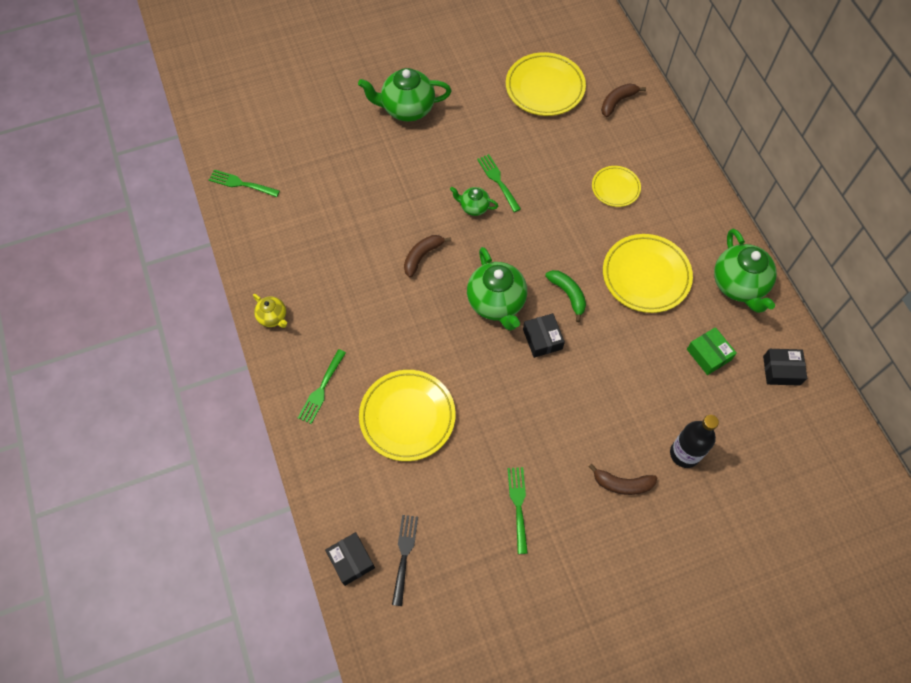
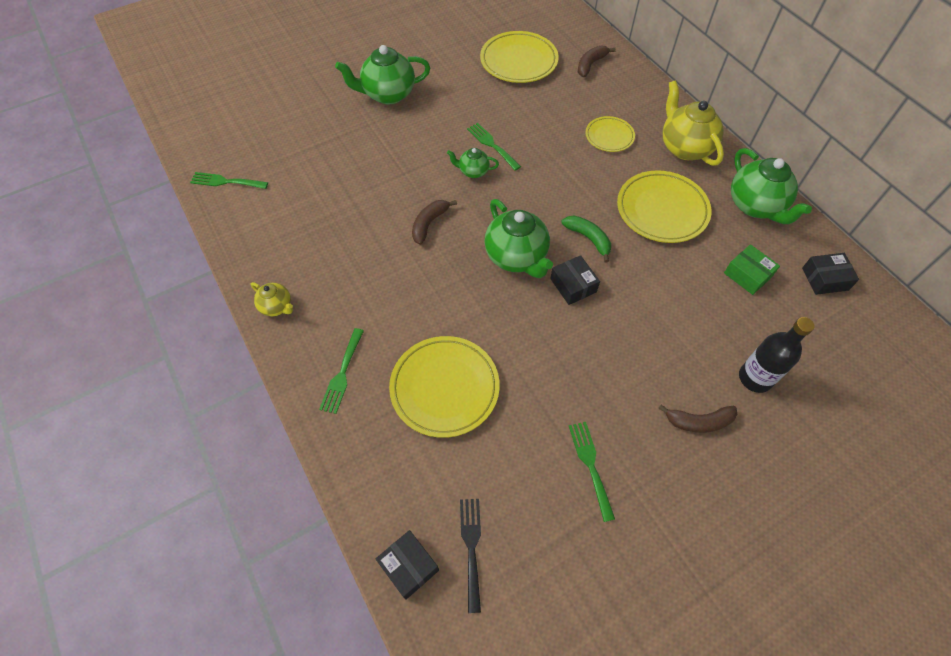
camera: 10 degrees left, 5 degrees down
(687, 211) = (684, 147): none -> yellow teapot

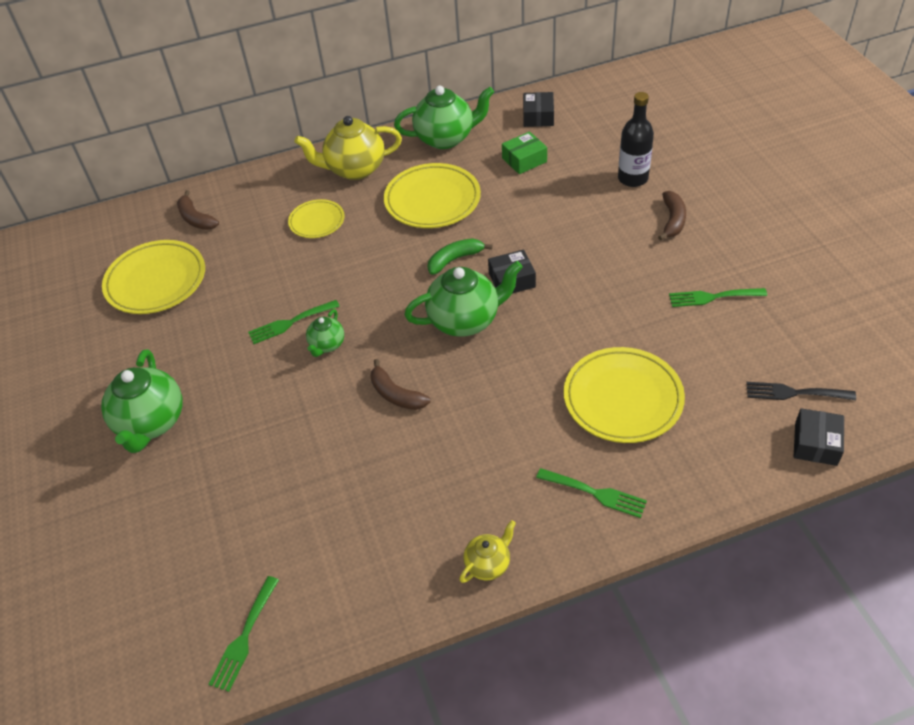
camera: 75 degrees left, 10 degrees down
(409, 566) = (815, 443): black box -> black box turned 45 degrees counterclockwise

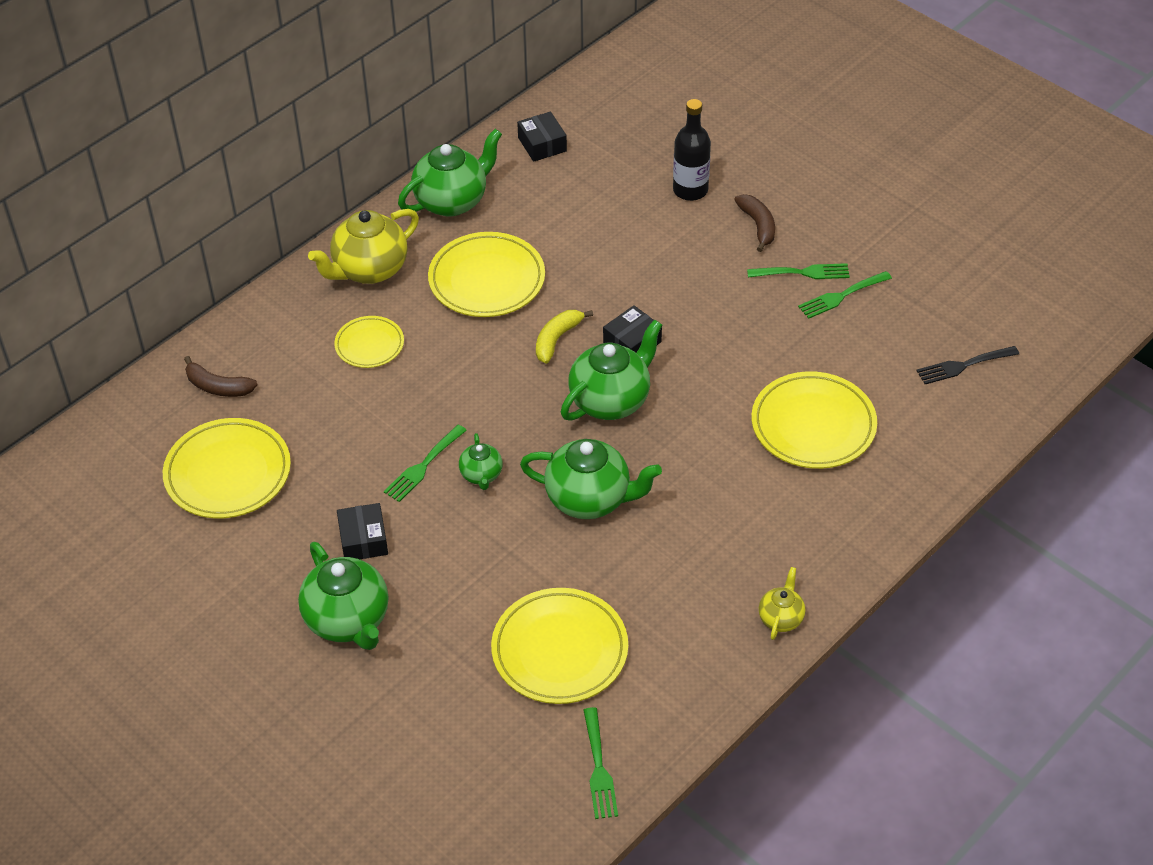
camera: 30 degrees left, 0 degrees up
(286, 514) = (560, 650): none -> yellow plate
(396, 394) = (590, 499): brown banana -> green teapot
(455, 259) = (557, 339): green banana -> yellow banana
(524, 160) = (559, 202): green box -> none
(595, 493) = (839, 520): green fork -> green fork (803, 272)
(815, 443) = (1004, 406): black box -> black box (363, 540)

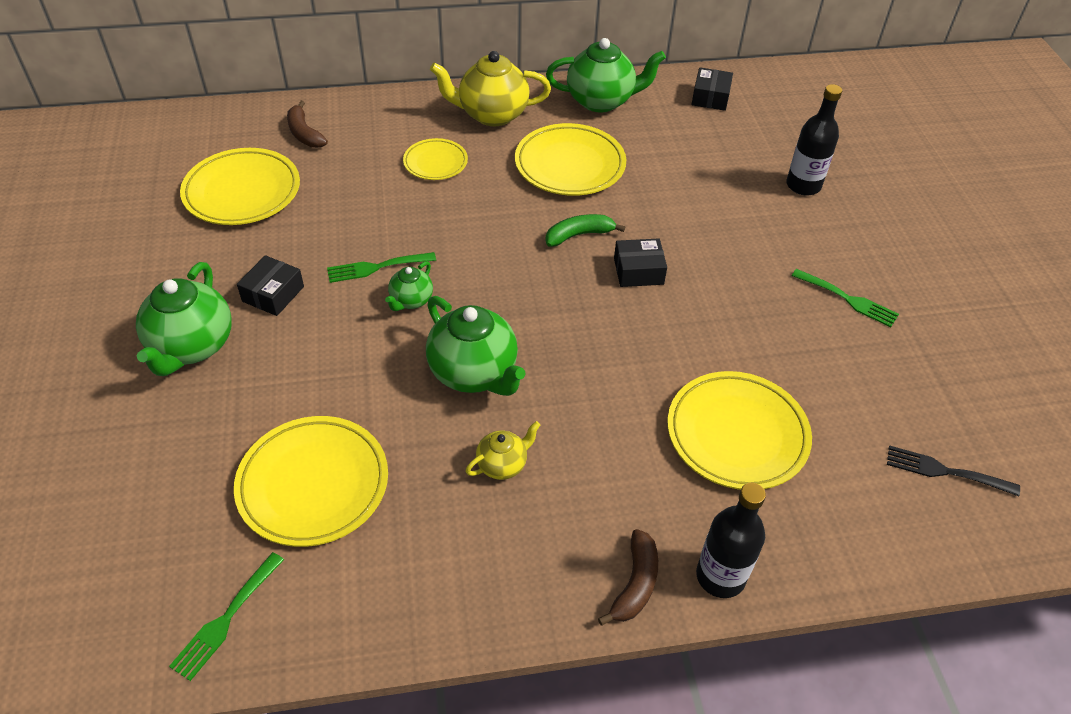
camera: 35 degrees right, 0 degrees up
(557, 339) = (579, 235): yellow banana -> green banana
(611, 400) = (574, 305): green teapot -> none
(758, 226) = (839, 241): brown banana -> brown banana (635, 584)
(781, 618) = (532, 596): yellow teapot -> yellow teapot (503, 464)
(841, 296) = (868, 338): green fork -> none
(884, 526) = (720, 576): none -> black bottle

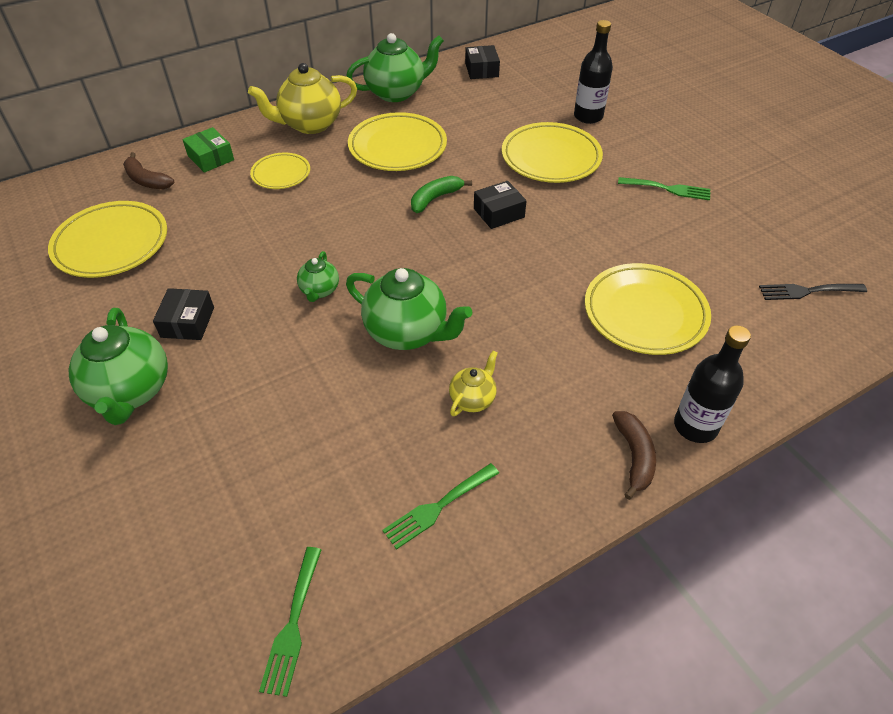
camera: 20 degrees left, 0 degrees up
(313, 484) = (313, 473): yellow plate -> yellow plate (551, 157)
(375, 126) = (211, 158): none -> green box
(376, 267) = (273, 272): green fork -> green fork (438, 507)

